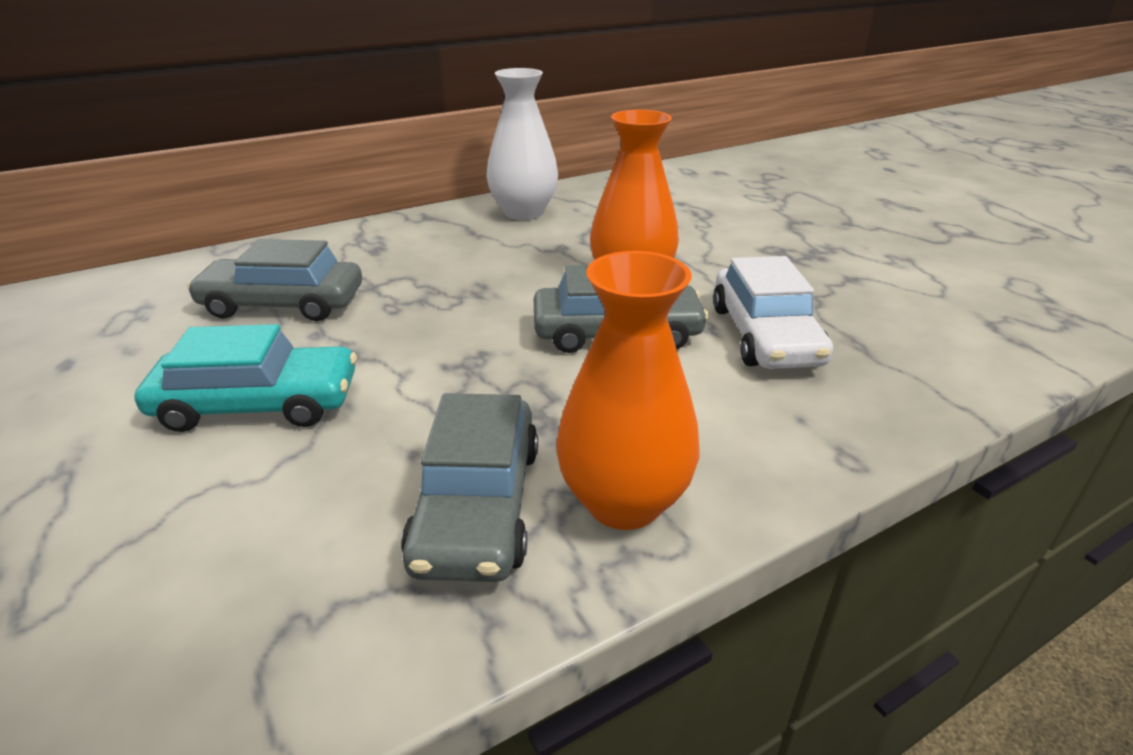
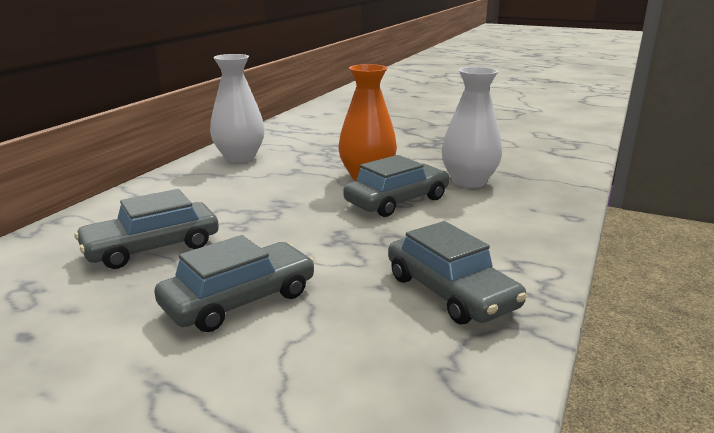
camera: 35 degrees left, 10 degrees down
(258, 403) = (239, 300): turquoise car -> grey car
(623, 502) = (512, 265): orange vase -> none
(765, 335) = (469, 181): white car -> white vase

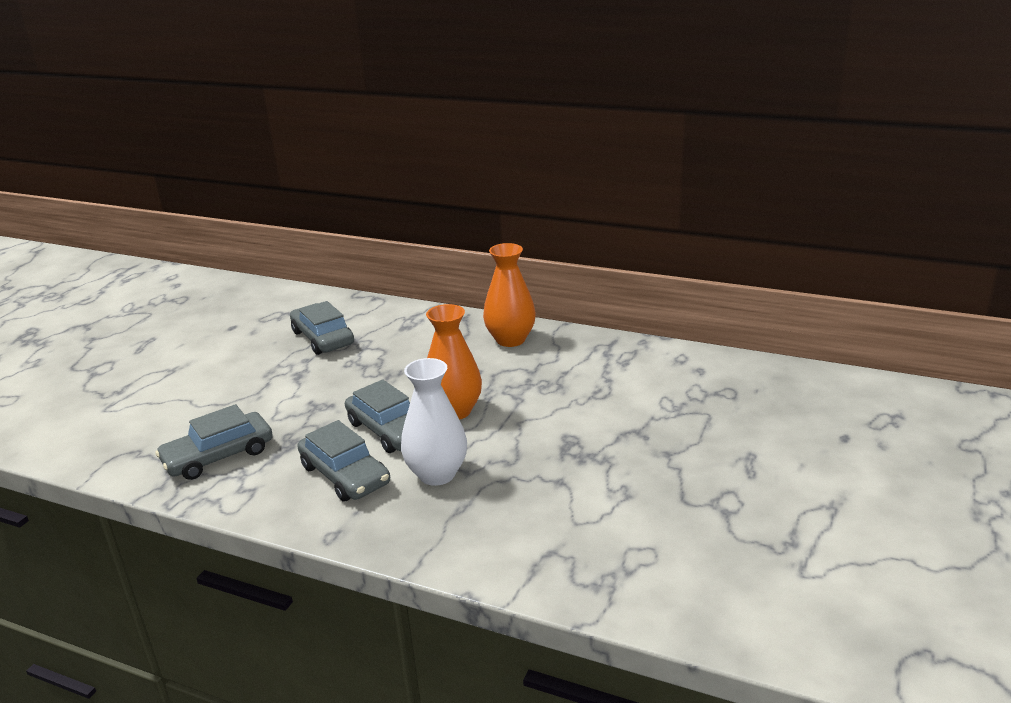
camera: 90 degrees right, 5 degrees up
(239, 157) = (510, 339): white vase -> orange vase
(239, 300) = (242, 378): grey car -> grey car (345, 475)

